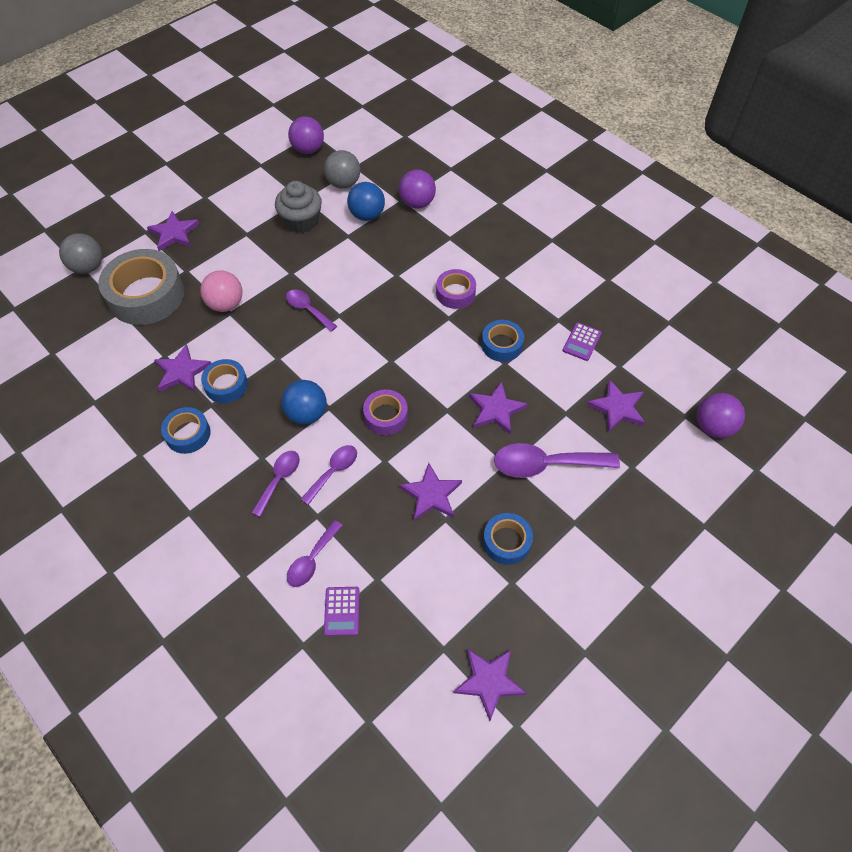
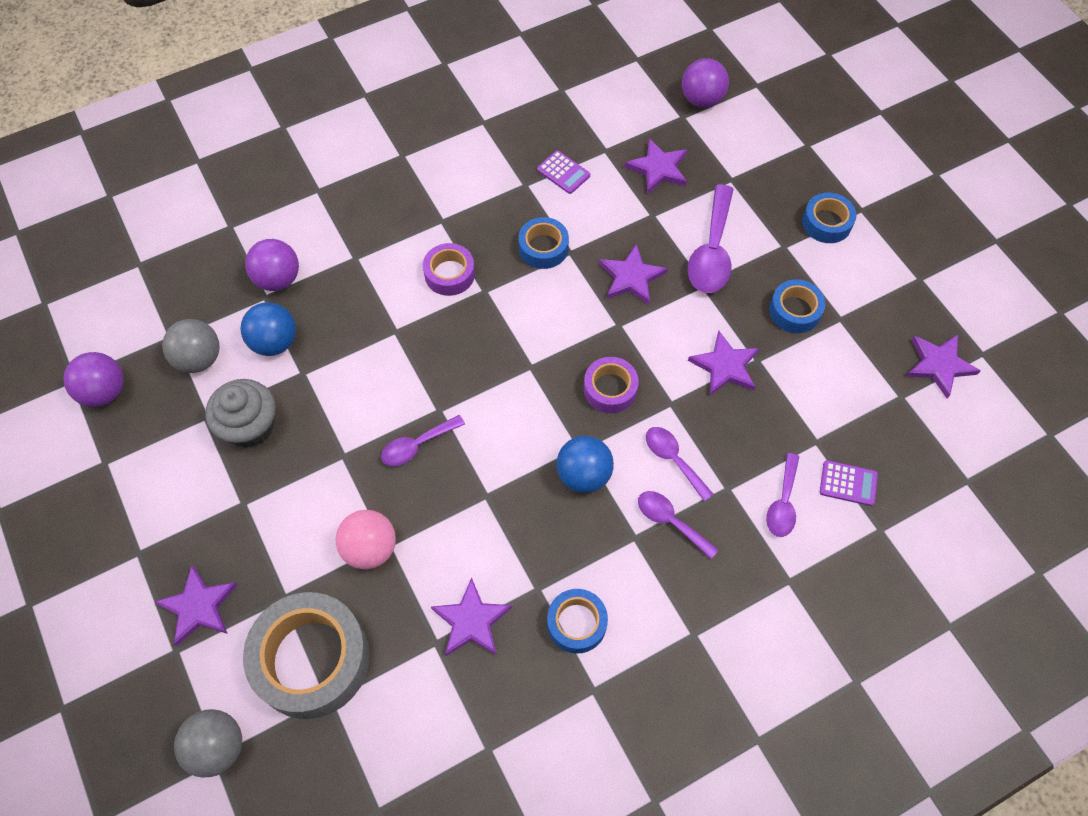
camera: 75 degrees left, 5 degrees up
(226, 385) = (511, 565): blue tape -> blue tape (826, 223)
(312, 560) = (783, 503): purple spoon -> purple spoon turned 60 degrees clockwise

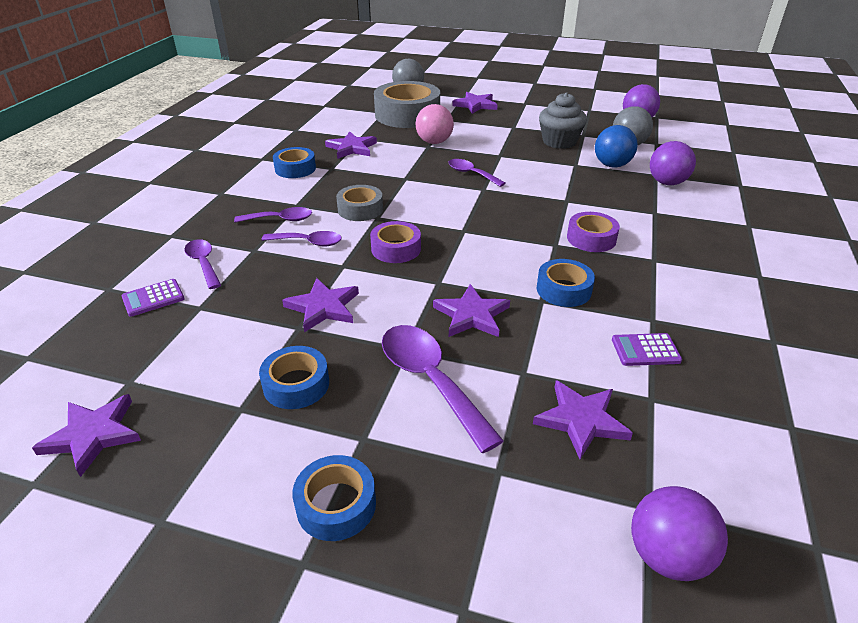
camera: 135 degrees right, 25 degrees down
(416, 445) = (471, 174): purple spoon -> purple spoon turned 60 degrees counterclockwise
(584, 475) = (360, 209): blue ball -> grey tape

